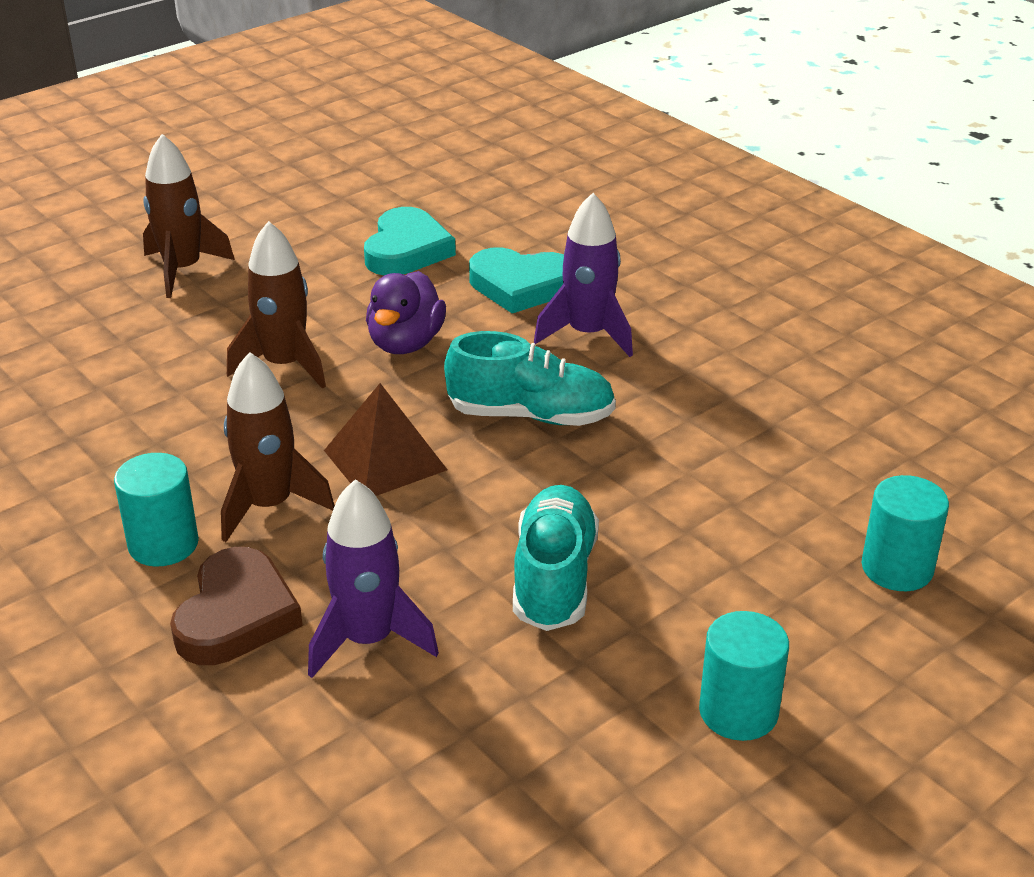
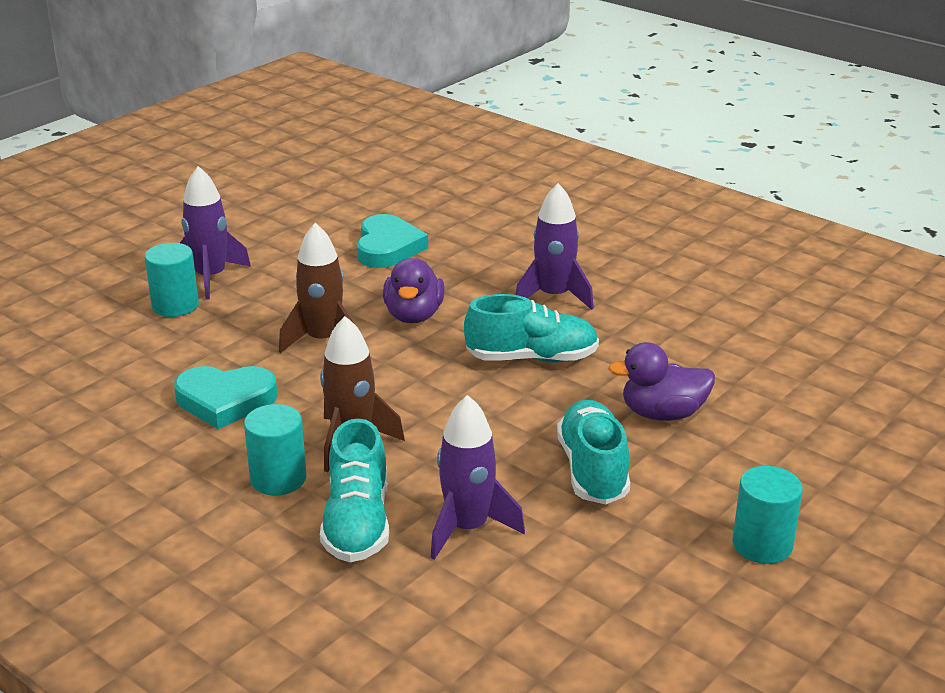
camera: 10 degrees left, 5 degrees down
(183, 270) = (211, 277): brown rocket -> purple rocket
(236, 615) = (357, 523): brown heart -> turquoise shoe
(385, 460) = (430, 401): brown pyramid -> none
(521, 286) = (488, 266): turquoise heart -> turquoise heart (225, 401)
(671, 510) = (662, 414): none -> purple duck
(897, 568) = (841, 436): turquoise cylinder -> turquoise cylinder (175, 306)

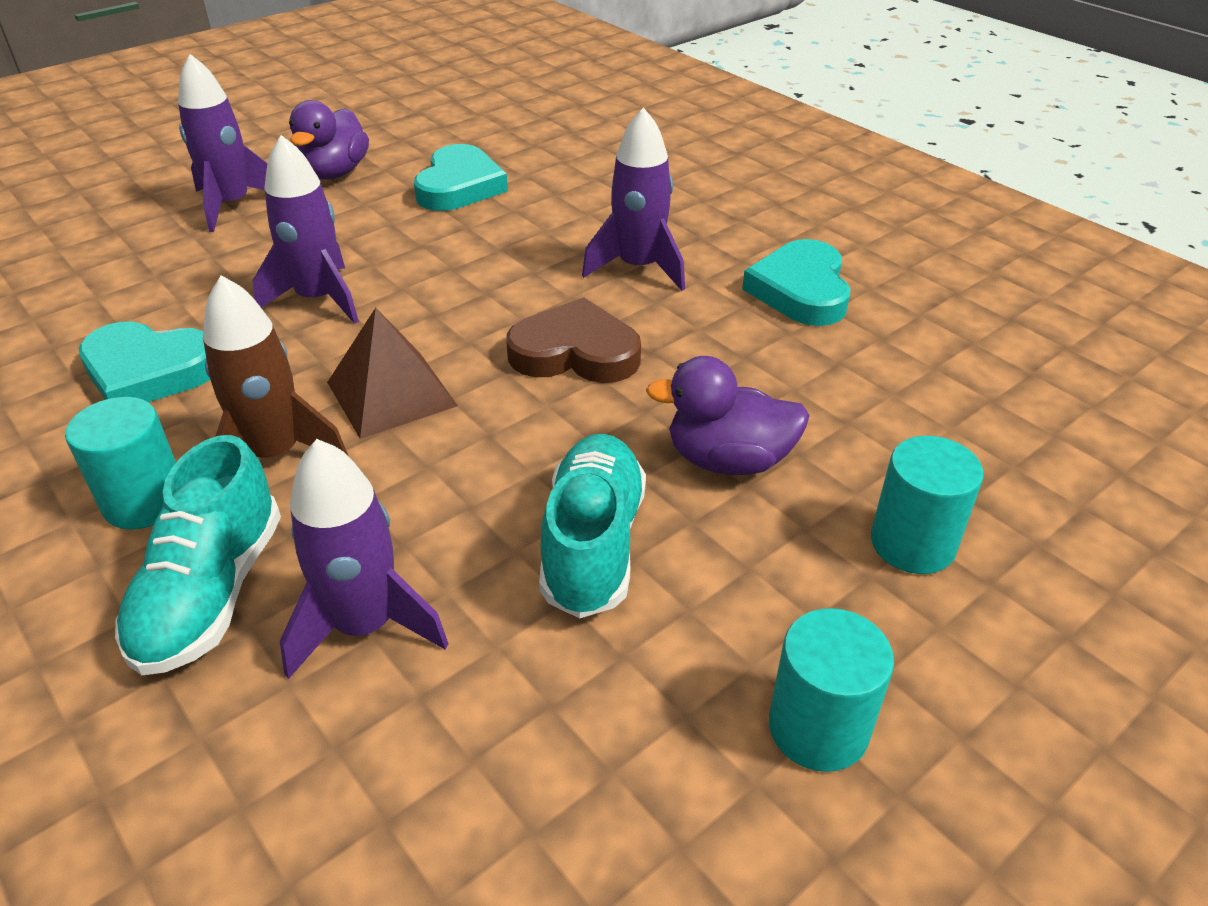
camera: 10 degrees right, 10 degrees up
(175, 306) = (169, 236): turquoise cylinder -> turquoise cylinder (912, 543)
(323, 340) = (318, 299): brown rocket -> purple rocket
(413, 397) = (392, 394): none -> brown pyramid
(414, 315) = (448, 277): purple duck -> purple duck (334, 173)
(531, 358) = (575, 352): turquoise shoe -> brown heart
(677, 302) = (800, 290): none -> turquoise heart

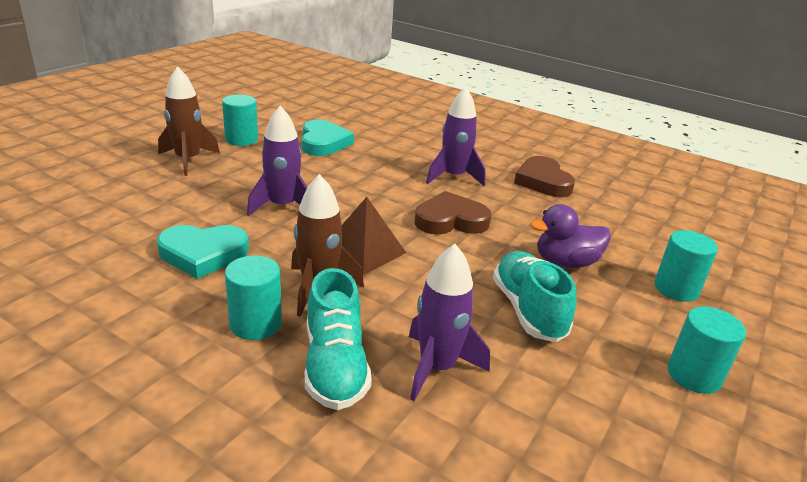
camera: 20 degrees left, 10 degrees down
(232, 205) = (188, 160): purple rocket -> brown rocket
(334, 173) = (241, 139): purple duck -> turquoise cylinder
(800, 290) = (543, 181): turquoise heart -> brown heart

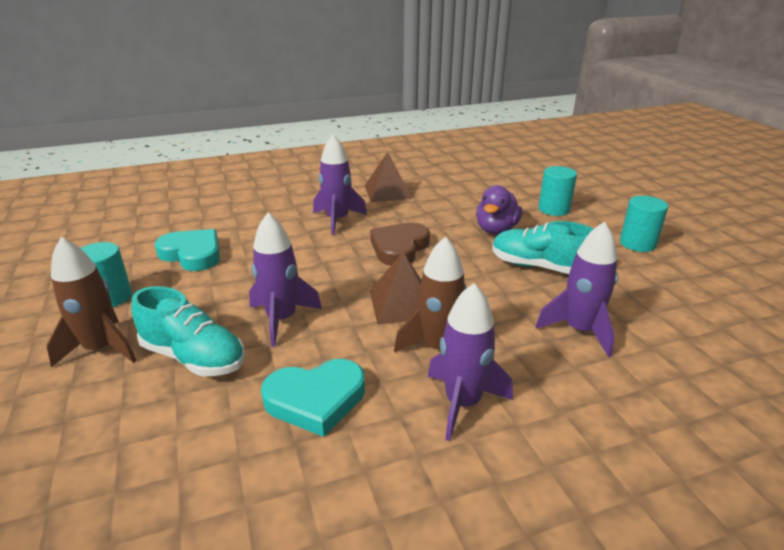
camera: 50 degrees left, 0 degrees up
(203, 254) = (316, 400): turquoise heart -> turquoise heart turned 45 degrees clockwise
(255, 324) = (462, 403): turquoise cylinder -> purple rocket
(335, 365) = (549, 378): turquoise shoe -> turquoise shoe (193, 357)
(543, 181) = (387, 192): brown heart -> brown pyramid

